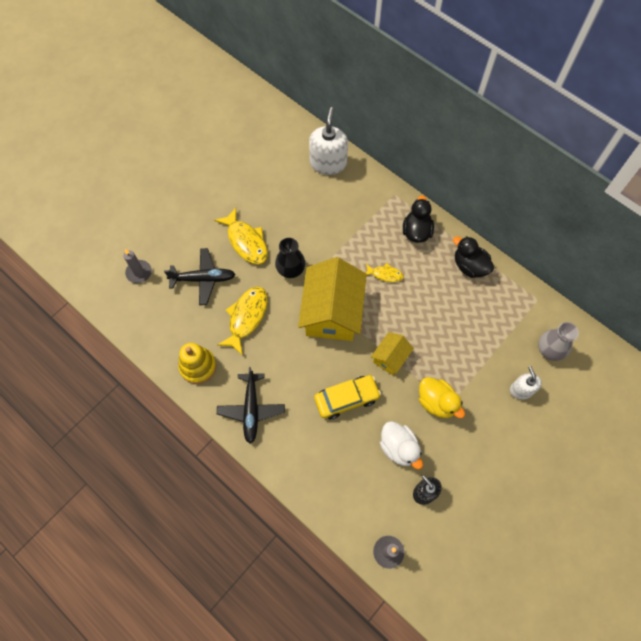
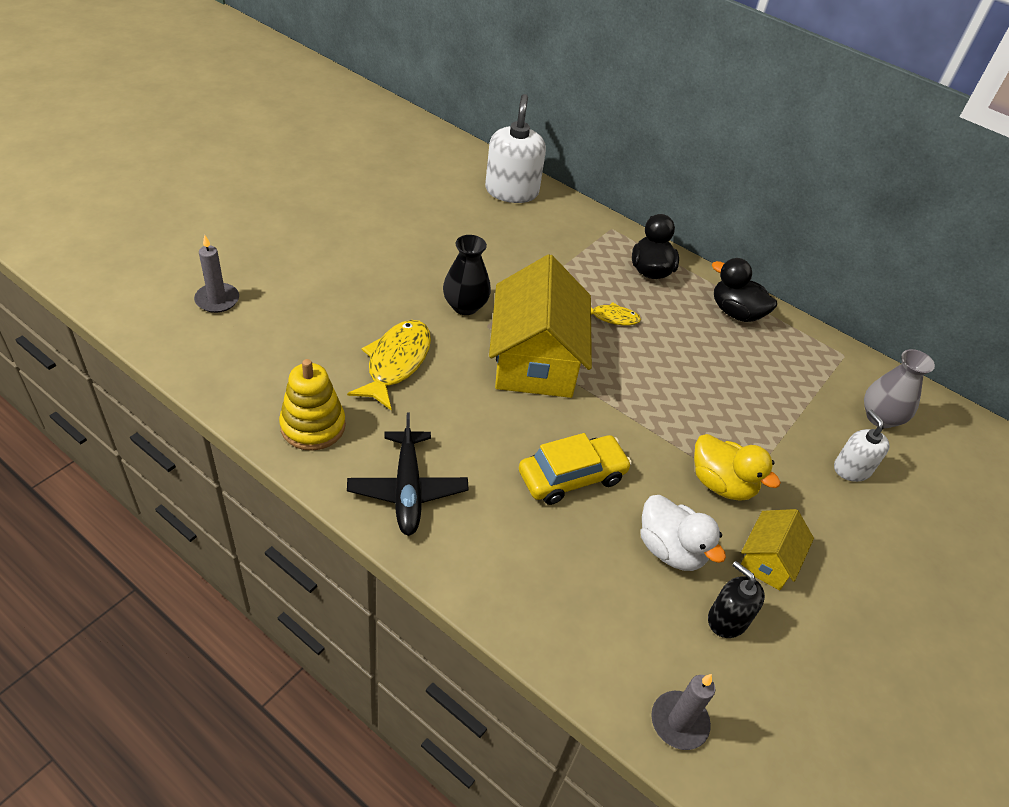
camera: 10 degrees left, 20 degrees down
(203, 279) = (324, 312): black plane -> none
(246, 241) = (393, 270): yellow fish -> none
(390, 357) = (636, 421): yellow house -> yellow house (768, 560)

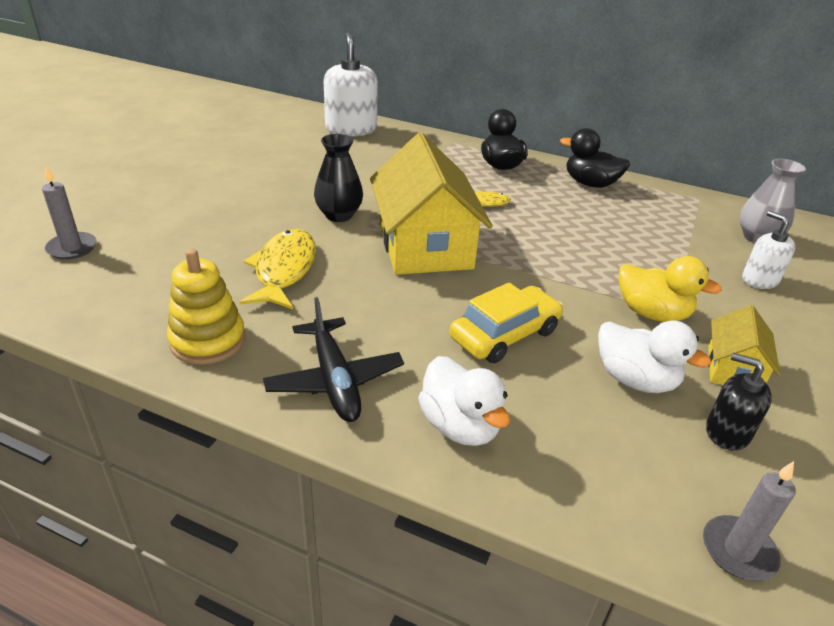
camera: 10 degrees left, 10 degrees down
(497, 558) = (460, 426): none -> white duck

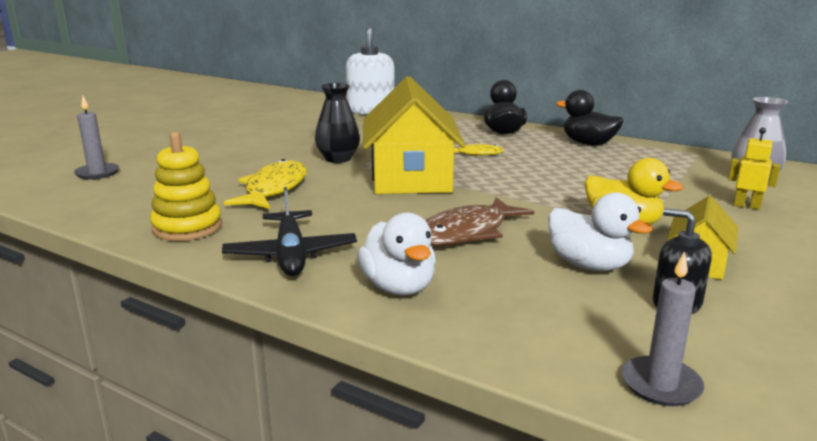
camera: 10 degrees right, 15 degrees down
(505, 335) = (466, 233): yellow car -> brown fish
(759, 280) = (746, 206): white soap dispenser -> yellow robot

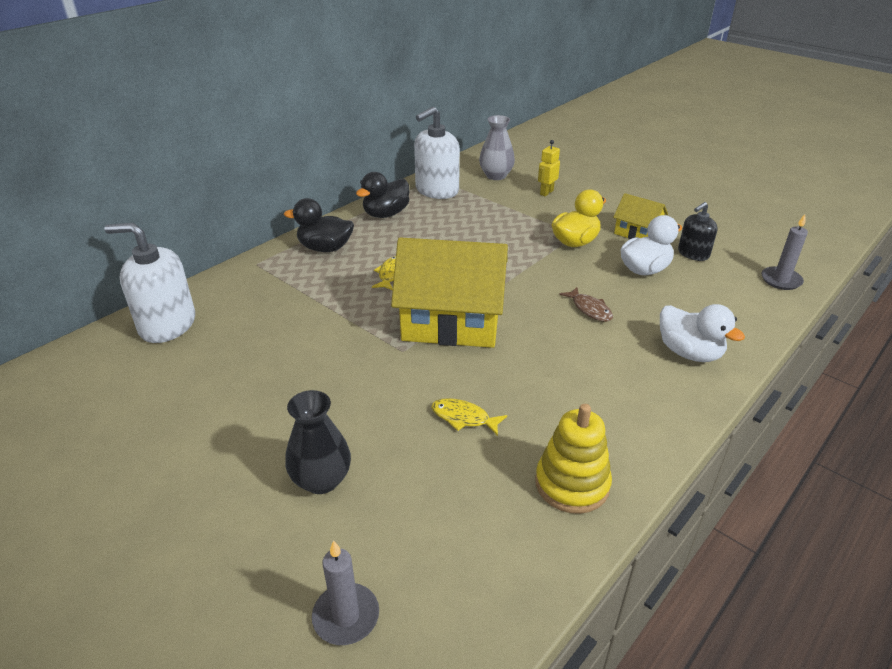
camera: 80 degrees left, 15 degrees up
(274, 189) = (463, 418): yellow fish -> yellow fish, size x0.55
(291, 254) = (636, 407): black plane -> none
(338, 159) = (371, 365): black vase -> black vase (321, 480)
(398, 287) = (689, 353): white duck -> white duck turned 60 degrees clockwise
(466, 233) = (590, 309): brown fish -> brown fish, size x0.55
(669, 157) = (436, 190): none -> white soap dispenser

